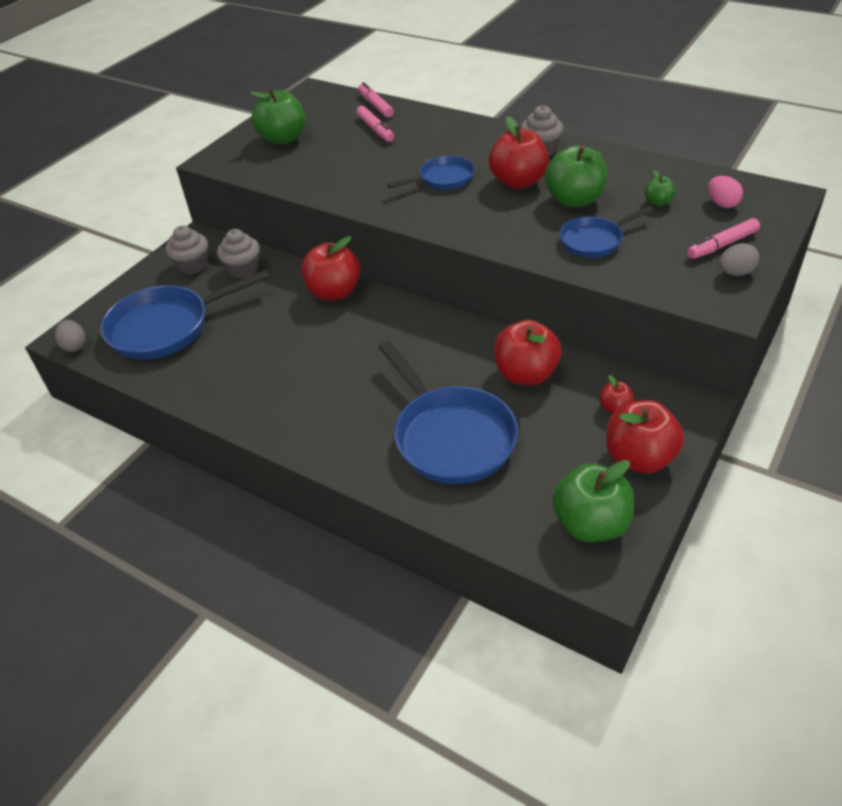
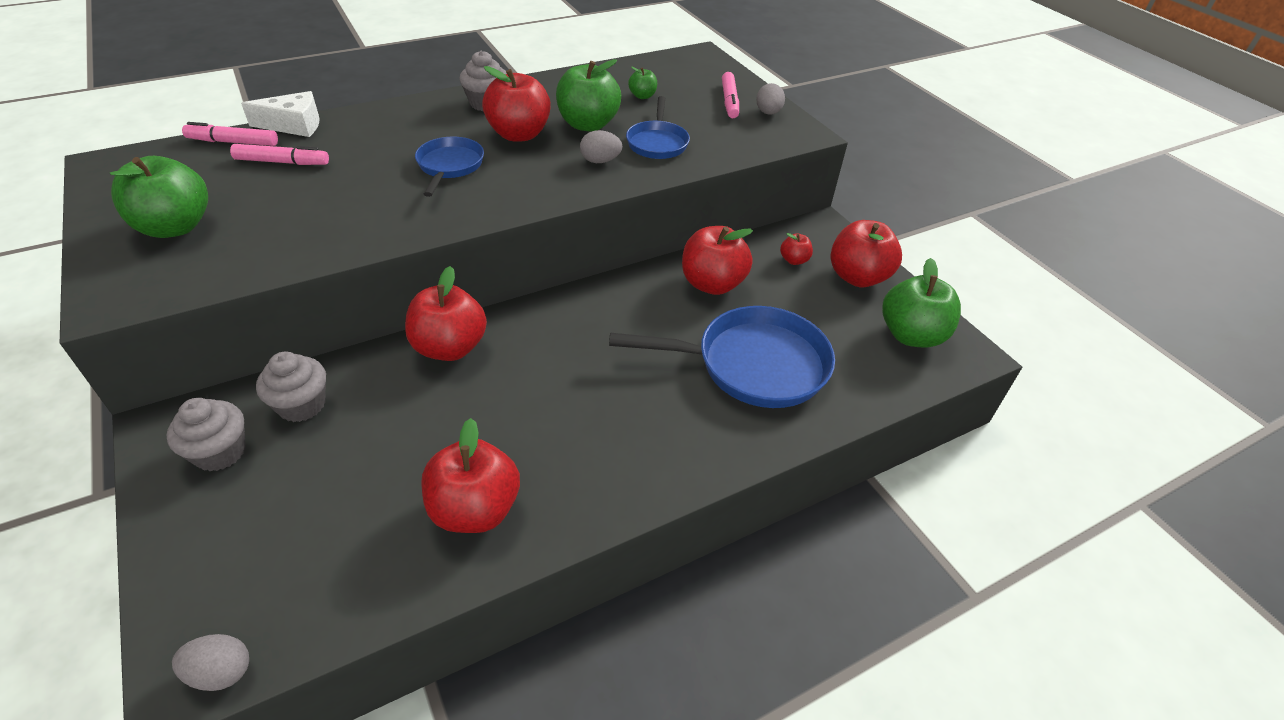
camera: 65 degrees left, 0 degrees up
(166, 327) = (321, 532): blue pan -> none
(217, 371) = (475, 509): none -> red apple
(417, 110) = (294, 125): none -> white cheese
(530, 229) = (600, 161): none -> grey egg
(722, 204) = (679, 77): pink egg -> none

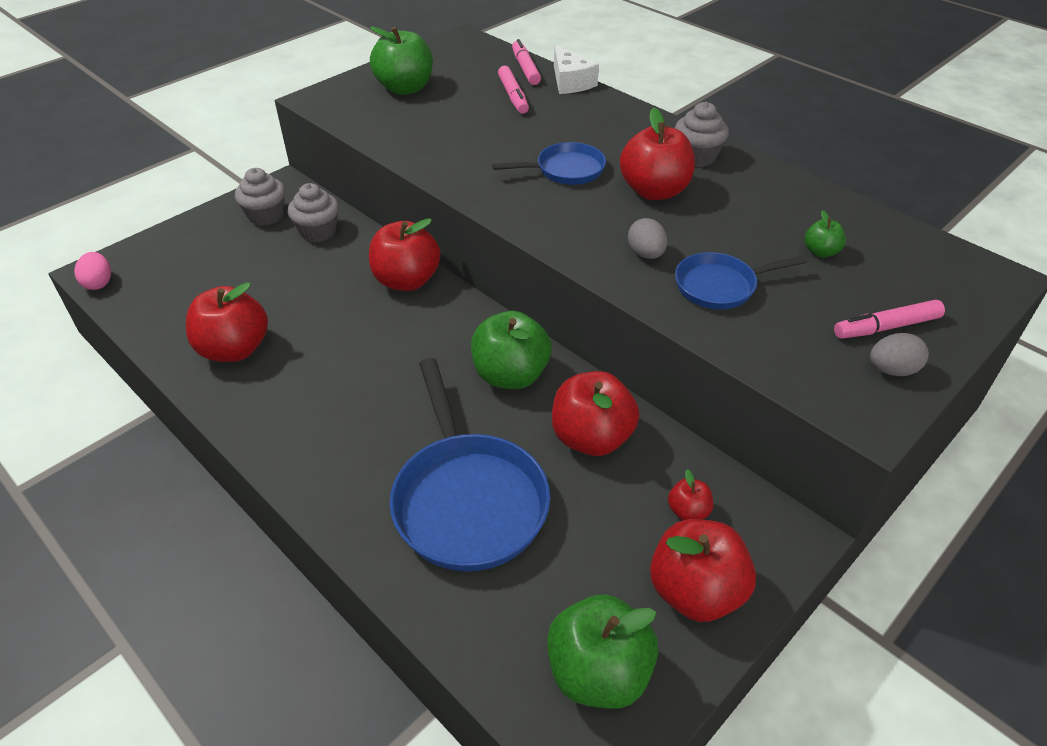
camera: 75 degrees right, 0 degrees up
(221, 672) = (99, 283): grey egg -> pink egg
(588, 124) = (714, 228): green apple -> green apple (510, 375)

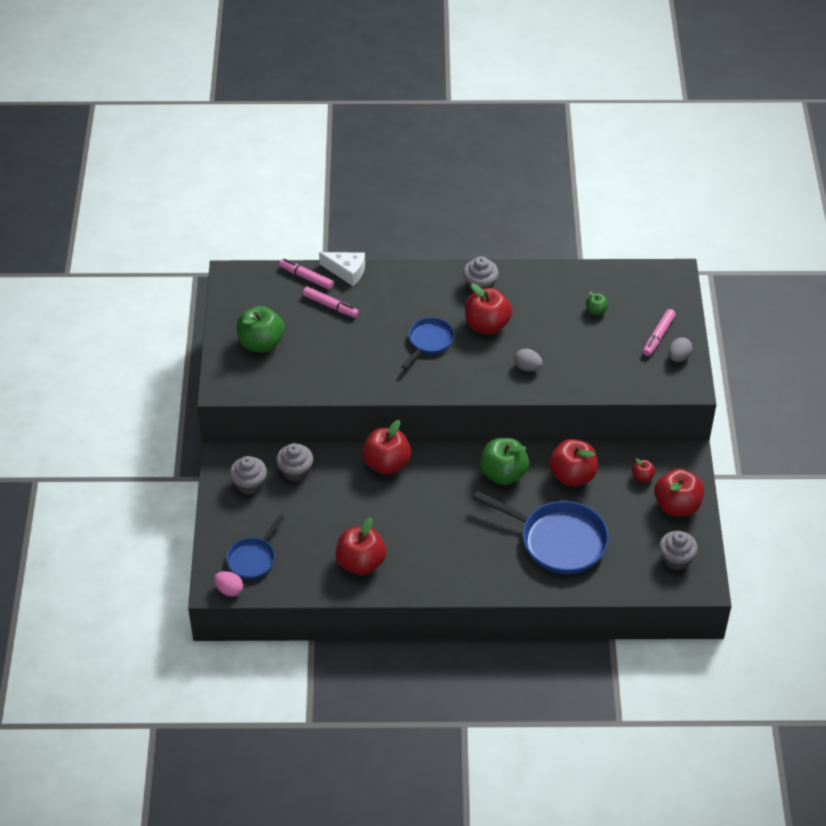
camera: 45 degrees left, 5 degrees up
(598, 672) = (676, 559): green apple -> grey cupcake
(720, 286) = (576, 362): blue pan -> blue pan (253, 558)

